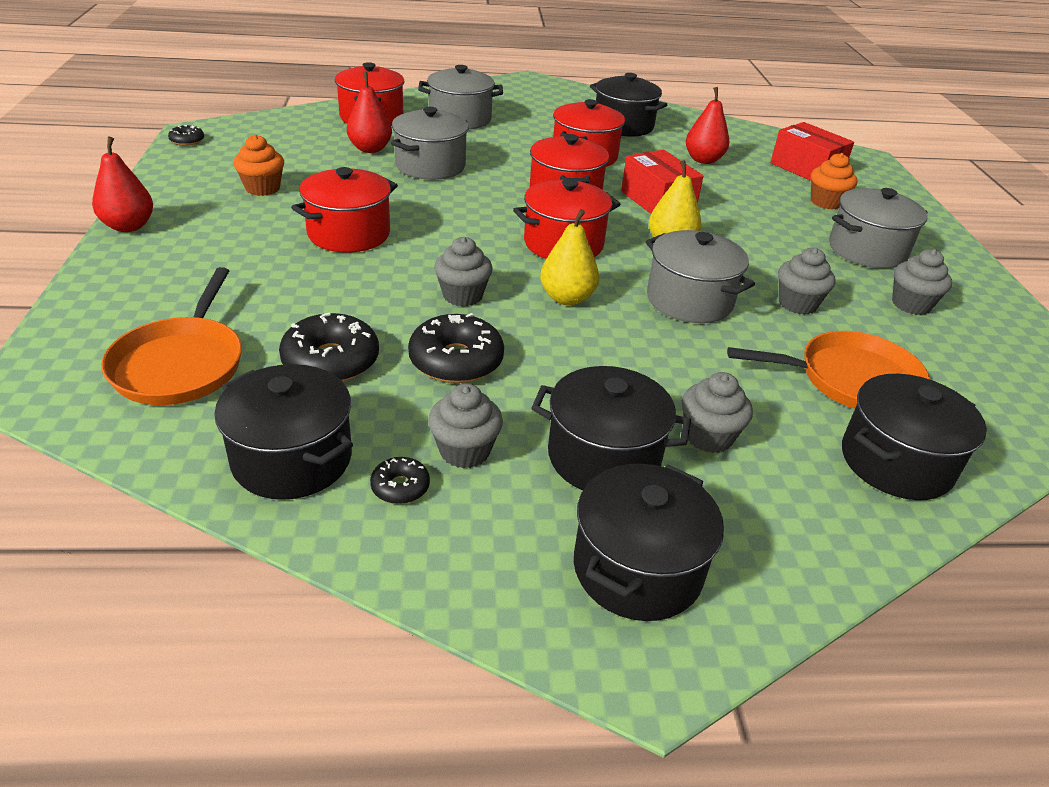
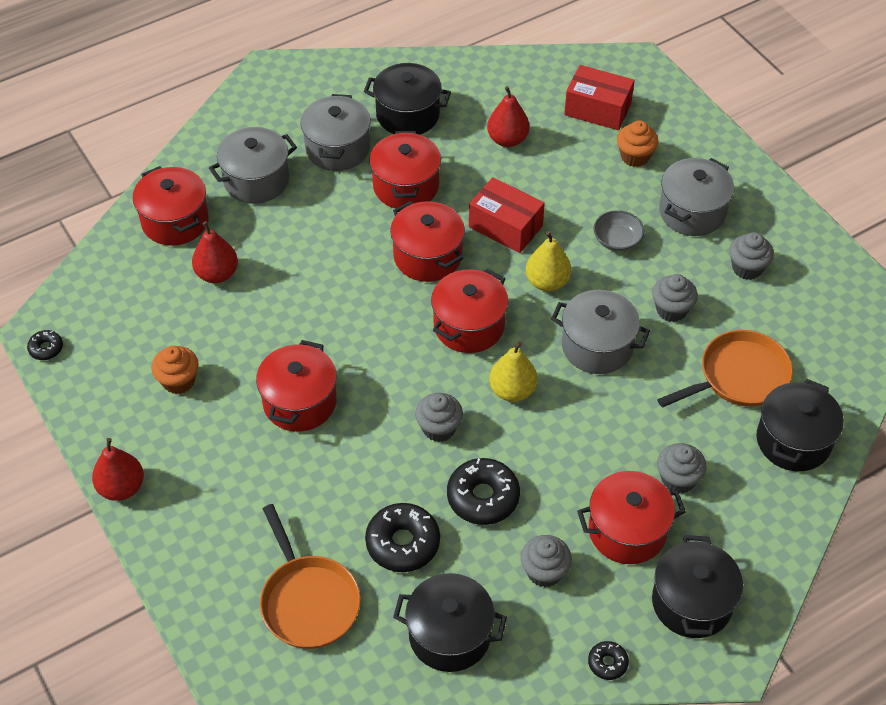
camera: 25 degrees left, 15 degrees up
(400, 487) = (528, 619): black donut -> black donut (607, 663)
(430, 166) = (289, 273): grey pot -> grey pot (337, 148)
(603, 457) = (627, 531): black pot -> red pot
(768, 242) = (617, 240): none -> grey bowl

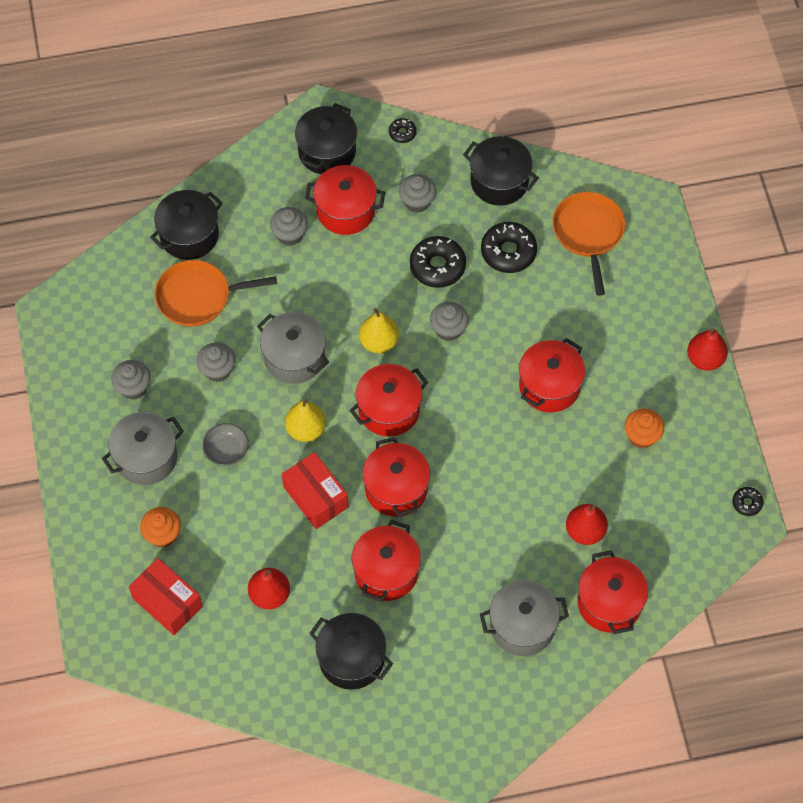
camera: 160 degrees left, 10 degrees up
(337, 148) = (434, 639): grey pot -> none

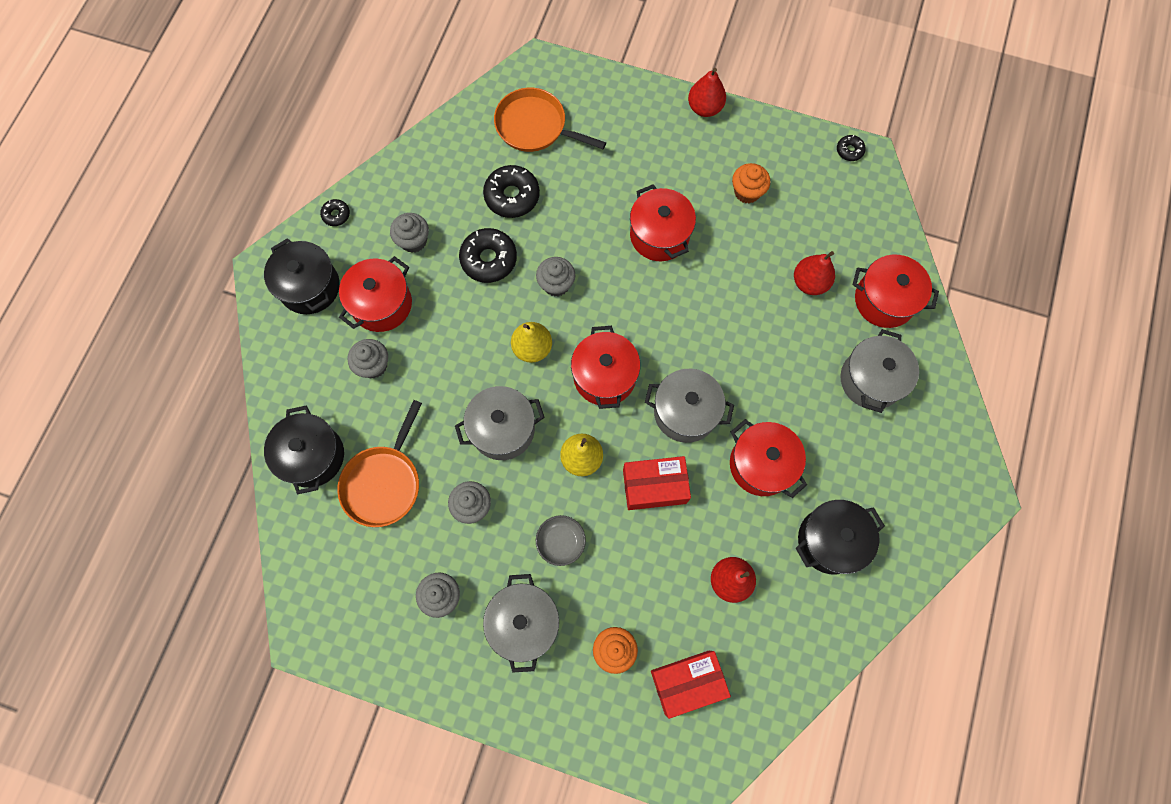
camera: 60 degrees left, 10 degrees up
(396, 488) = (685, 412): red pot -> grey pot
(499, 182) = (439, 165): black pot -> none

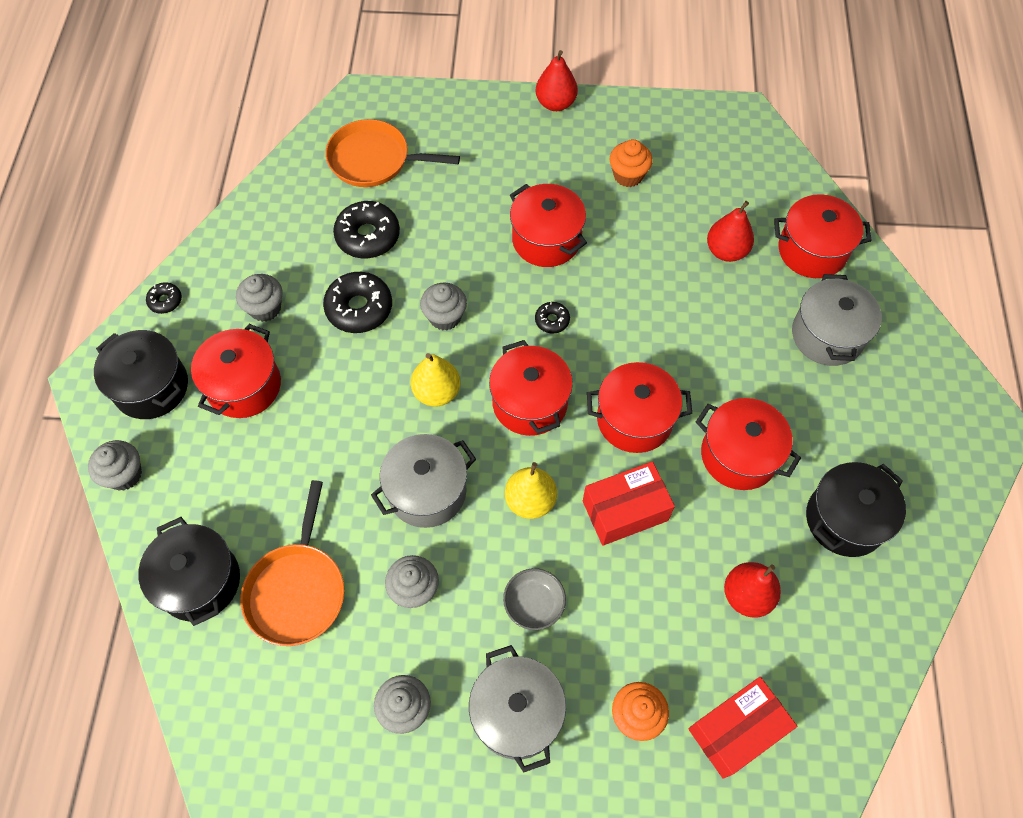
camera: 15 degrees left, 10 degrees down
(373, 365) = (251, 457): grey cupcake -> grey cupcake (124, 474)
(685, 412) = (634, 419): grey pot -> red pot
(849, 150) = (722, 112): black donut -> black donut (552, 320)

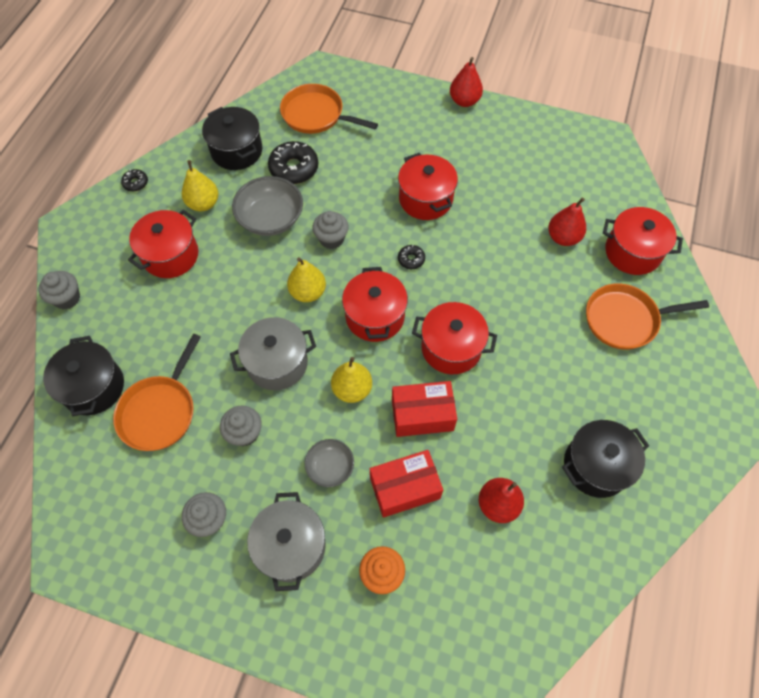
camera: 15 degrees right, 0 degrees up
(151, 387) = (106, 241): black pot -> black pot (236, 151)
(265, 308) = (203, 204): grey cupcake -> yellow pear
(359, 308) = (271, 218): black donut -> grey bowl
(628, 175) = (503, 165): orange cupcake -> none
(736, 730) = (457, 607): red box -> red box (405, 488)
(739, 455) = (525, 395): red pot -> none
(827, 335) = (625, 319): grey pot -> orange pan

